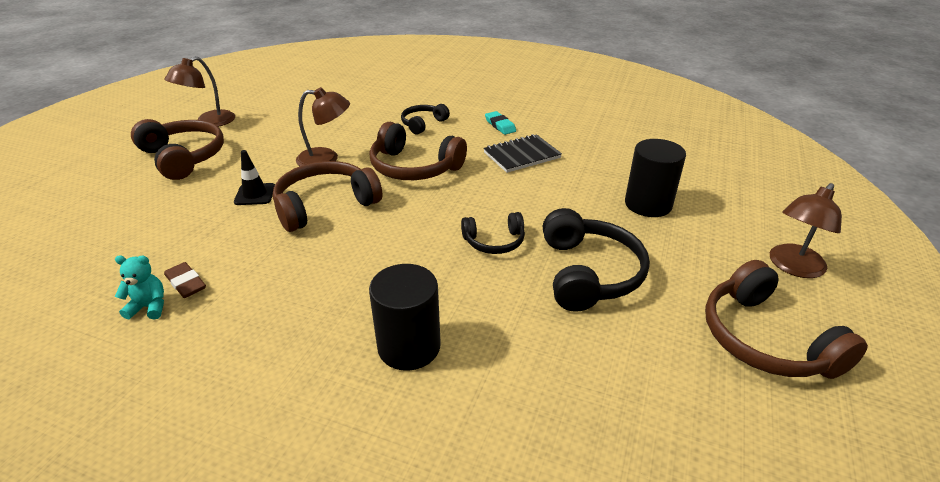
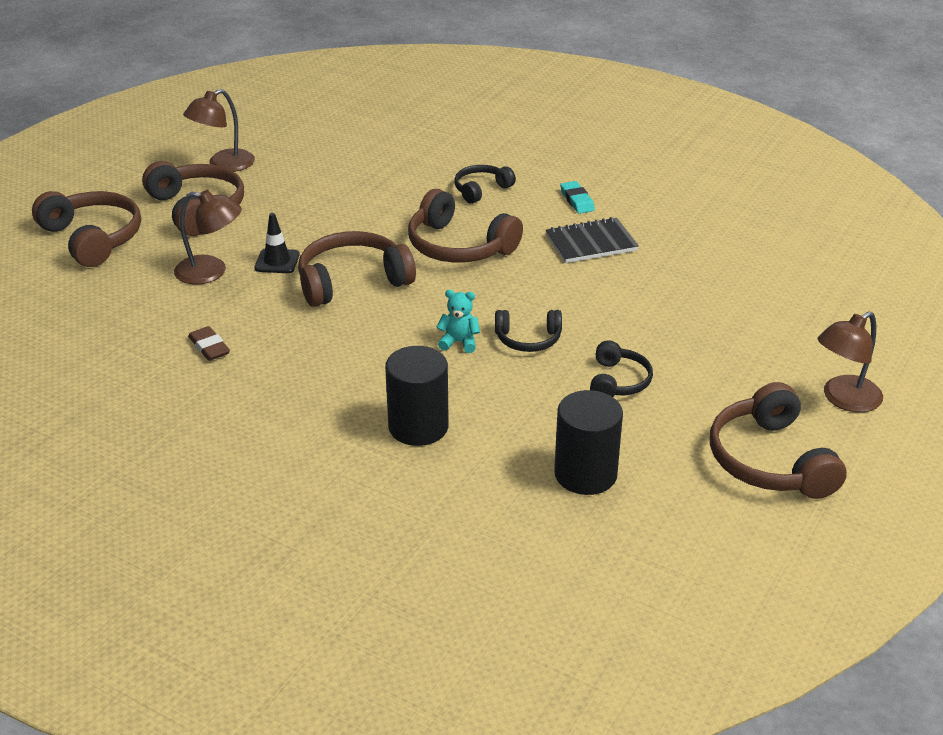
camera: 10 degrees right, 0 degrees up
(82, 190) = (93, 238): none -> brown headphones
(149, 307) = (176, 365): turquoise teddy bear -> turquoise teddy bear (459, 342)
(326, 159) = (359, 226): brown lamp -> brown lamp (211, 272)
(589, 273) = (618, 381): black headphones -> black headphones, size x0.57
(648, 204) = (717, 316): black cylinder -> black cylinder (585, 474)

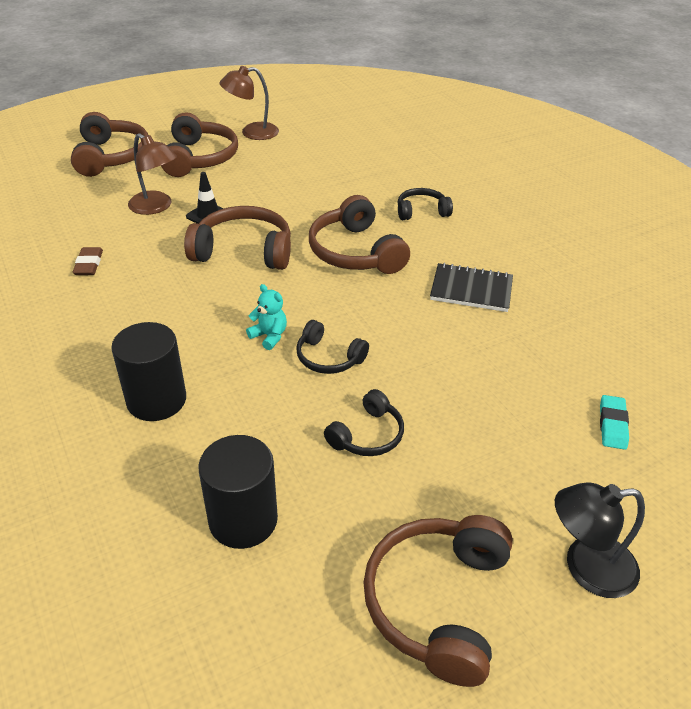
camera: 30 degrees right, 5 degrees up
(577, 200) = (495, 247): turquoise eraser -> turquoise eraser (612, 425)
(844, 399) = (586, 567): brown lamp -> black lamp

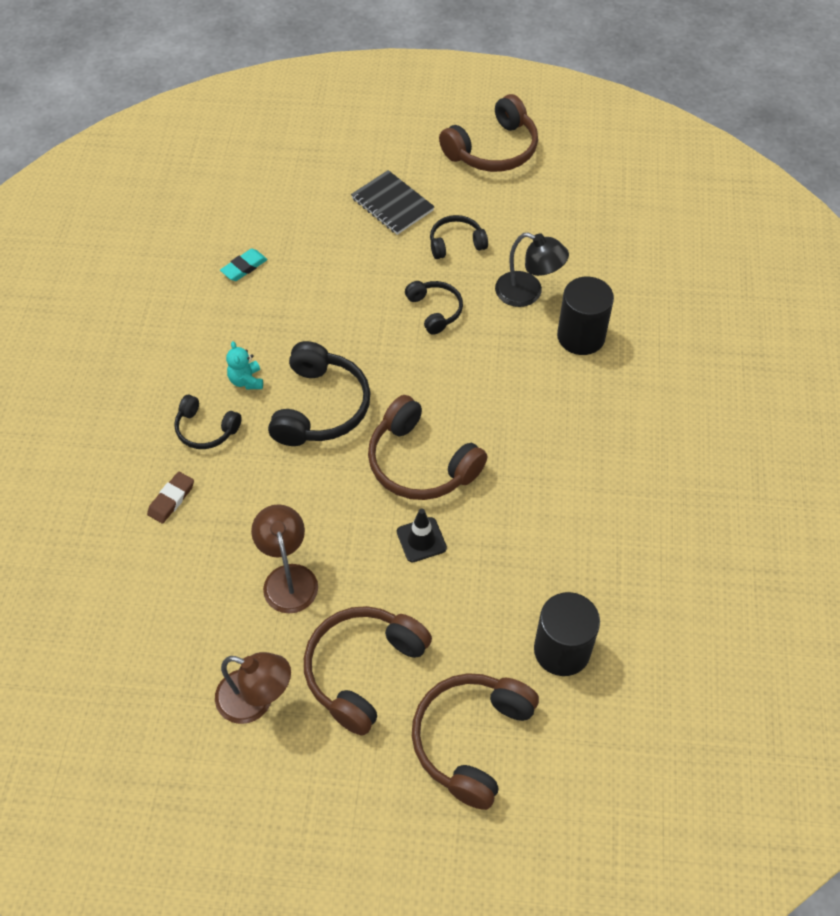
camera: 145 degrees left, 15 degrees up
(89, 264) = (577, 521): brown eraser -> brown eraser (171, 499)
(156, 207) = (468, 587): brown lamp -> brown lamp (288, 577)
(243, 520) = (567, 232): black cylinder -> black cylinder (562, 650)
(269, 336) = (465, 352): turquoise teddy bear -> turquoise teddy bear (246, 380)
(355, 252) = (320, 407): brown headphones -> black headphones
(471, 290) = (267, 315): black notebook -> black notebook (392, 204)
(586, 567) = (404, 128): black lamp -> black lamp (528, 293)
(612, 425) = (299, 176): turquoise eraser -> turquoise eraser (244, 267)

